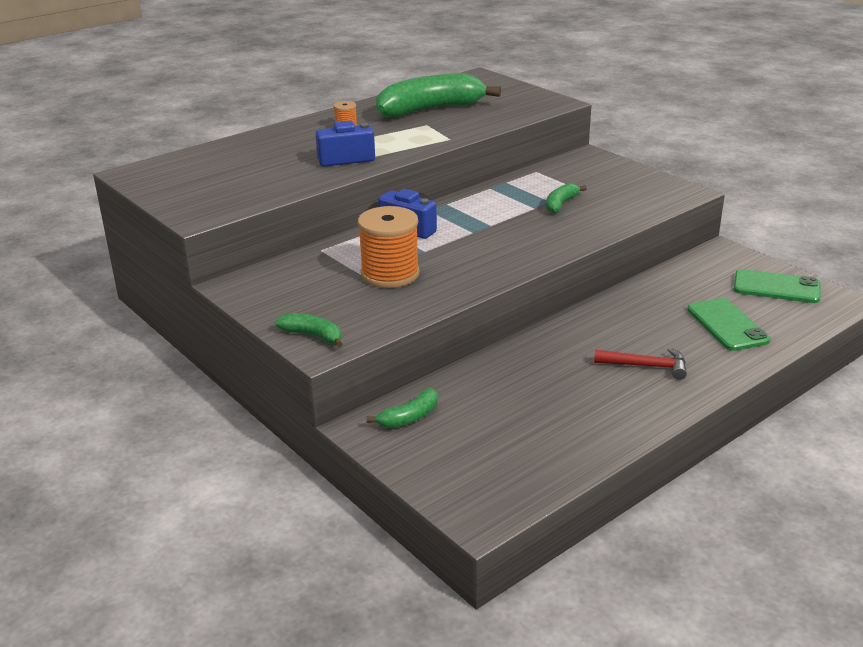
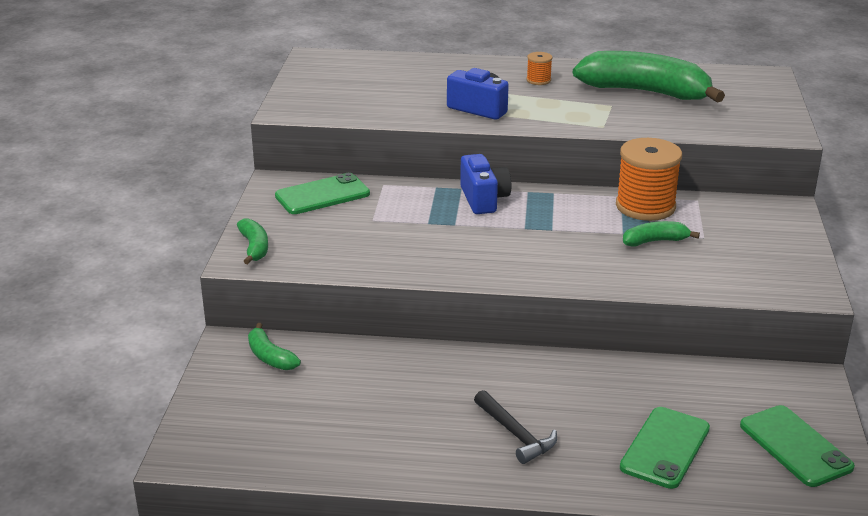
camera: 45 degrees right, 0 degrees up
(289, 277) = (322, 195): none -> green phone
(390, 274) = (393, 229): orange spool -> orange spool (645, 206)
(409, 417) = (270, 357): green banana -> green banana turned 45 degrees clockwise
(646, 366) = (516, 434): red hammer -> black hammer

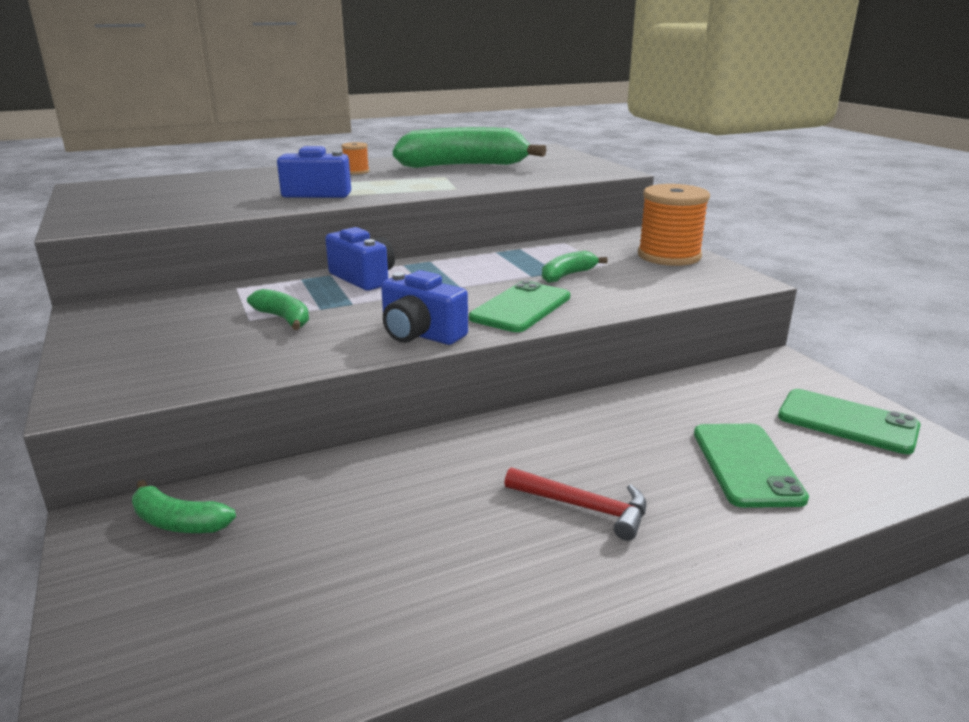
camera: 30 degrees left, 5 degrees down
(254, 247) = (99, 380): green banana -> green banana (284, 319)
(322, 195) = (165, 310): green phone -> green phone (521, 307)
(479, 269) = (420, 334): none -> blue camera
(516, 434) = (584, 507): black hammer -> red hammer
(645, 206) = (526, 254): orange spool -> orange spool (669, 256)

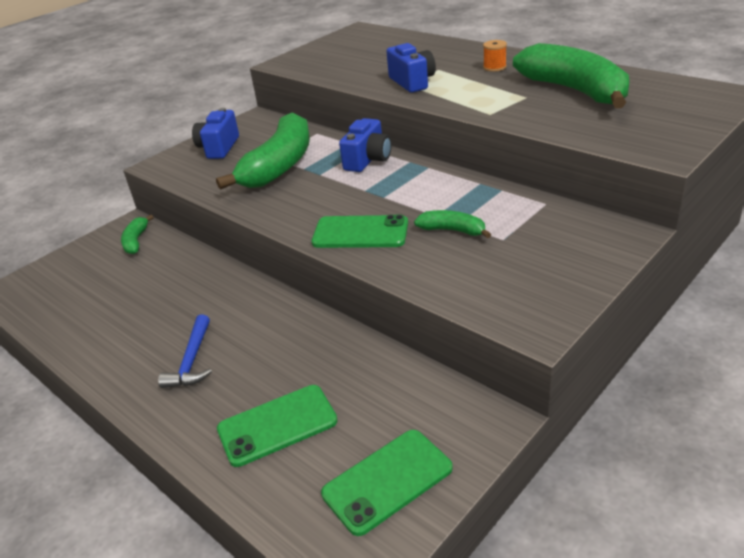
camera: 70 degrees right, 10 degrees up
(284, 319) = (279, 165): green banana -> green banana, size x2.21
(420, 334) = (284, 214): blue camera -> blue camera (219, 148)
(584, 507) = (192, 361): red hammer -> blue hammer
(669, 256) = (568, 266): orange spool -> none
(847, 422) = (387, 481): green phone -> green phone turned 45 degrees clockwise

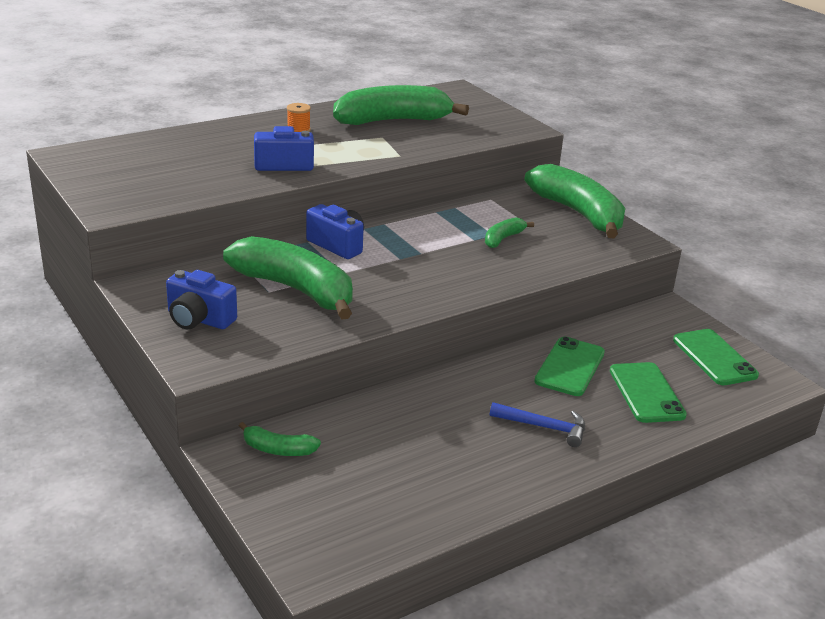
camera: 80 degrees left, 5 degrees down
(360, 233) = (476, 274): green phone -> green phone (570, 367)
(571, 264) = (579, 213): none -> green banana

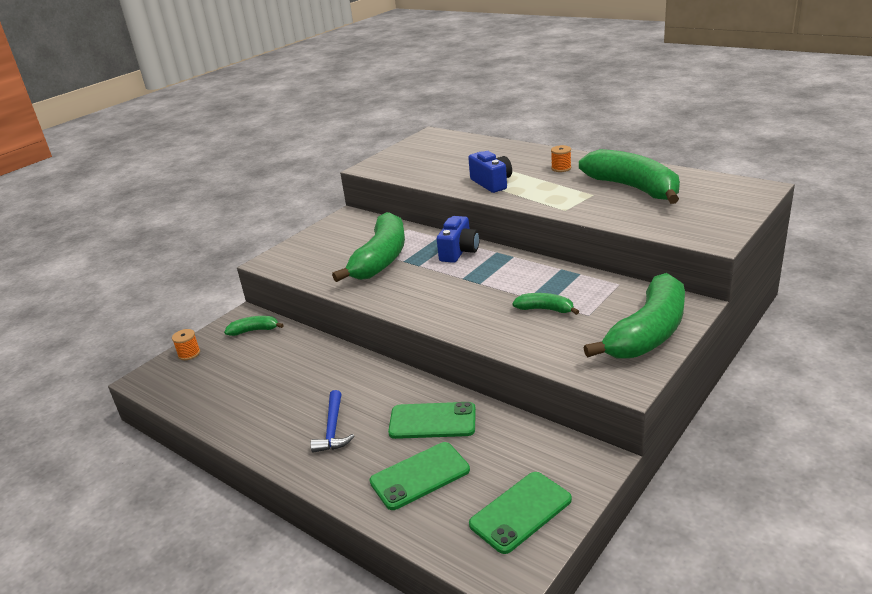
camera: 75 degrees right, 0 degrees up
(199, 319) = (321, 245): blue camera -> none
(277, 449) = (254, 330): green banana -> green banana turned 90 degrees clockwise
(282, 517) = (189, 354): none -> orange spool

